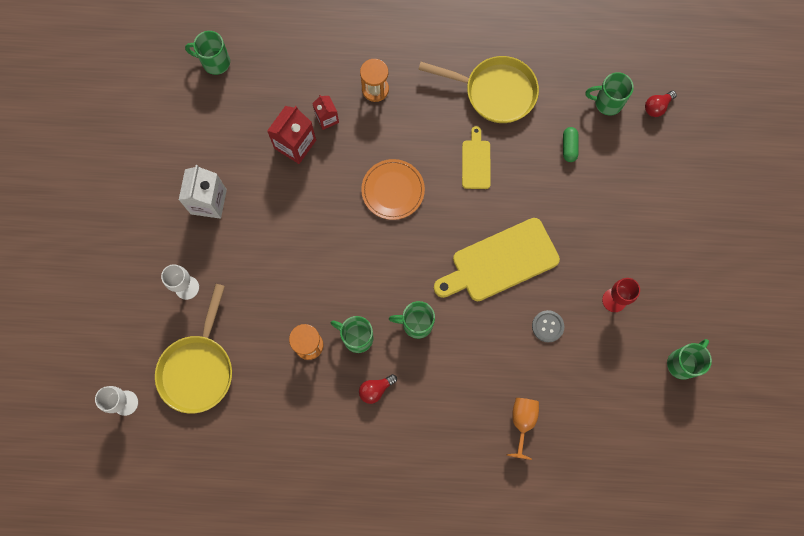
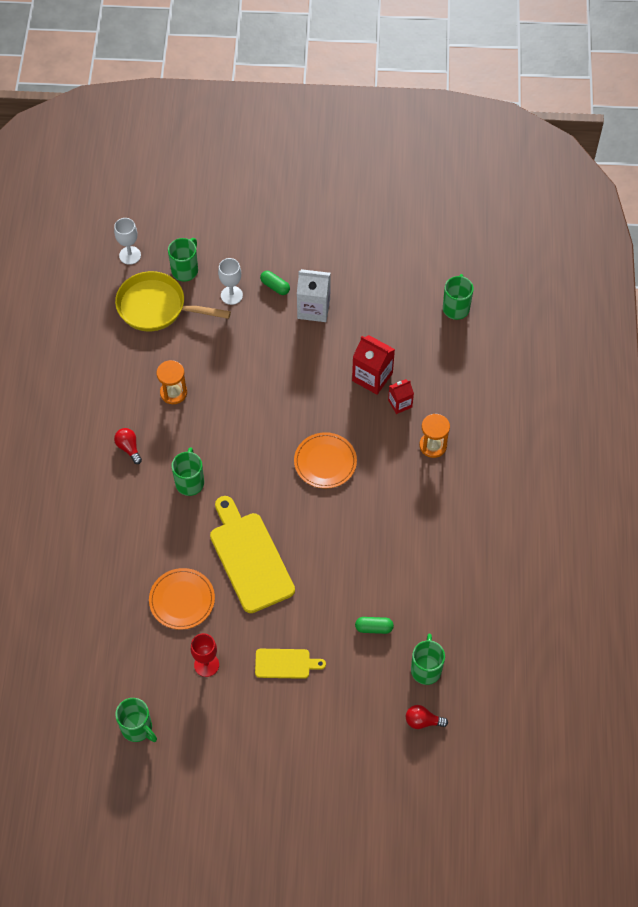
camera: 90 degrees right, 15 degrees down
(178, 242) = (275, 286): none -> green capsule
(357, 337) = (179, 432): green mug -> green mug (185, 270)
(476, 162) = (356, 537): yellow cutting board -> yellow cutting board (285, 663)
(495, 92) = (434, 557): yellow pan -> none
(522, 422) = (89, 574): orange goblet -> none
(547, 326) = (182, 600): grey button -> orange plate
(657, 107) = (422, 721): red light bulb -> red light bulb turned 45 degrees counterclockwise

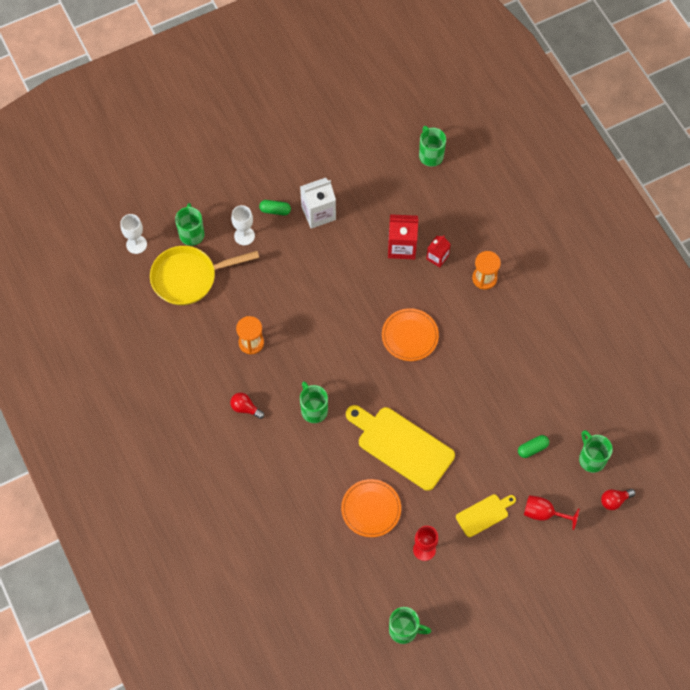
camera: 30 degrees left, 5 degrees up
(344, 694) = (543, 513): none -> red goblet

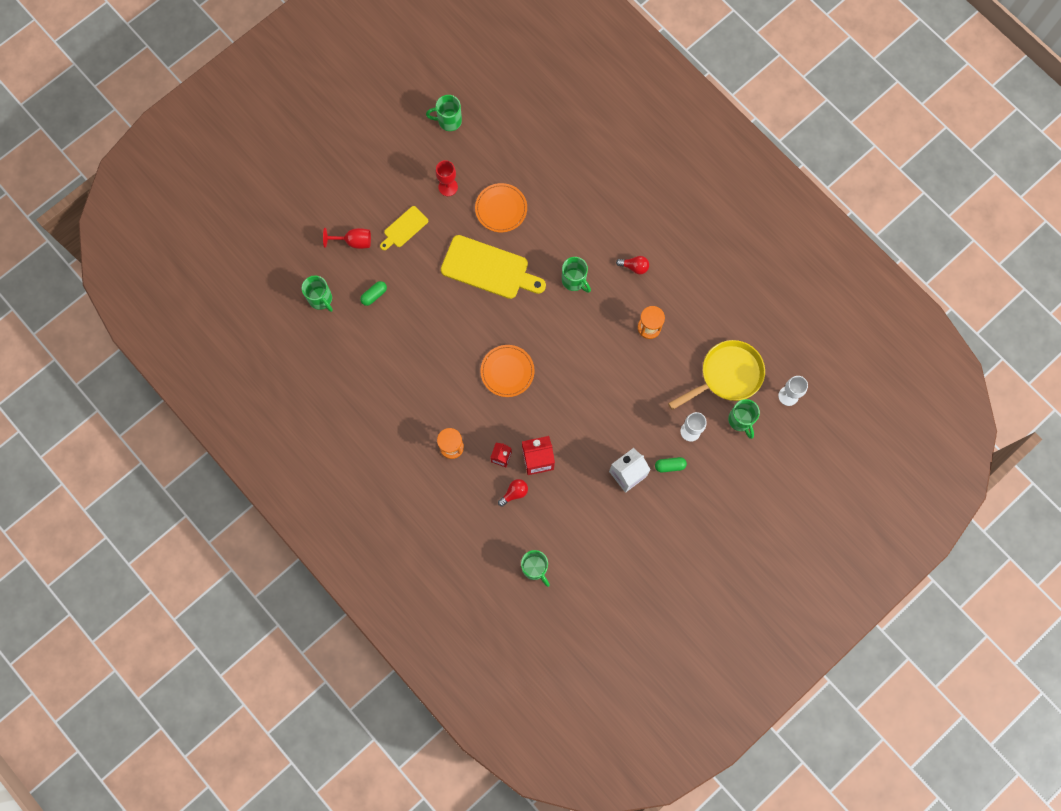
camera: 165 degrees right, 10 degrees up
(614, 500) = (295, 268): red light bulb -> red light bulb (514, 493)

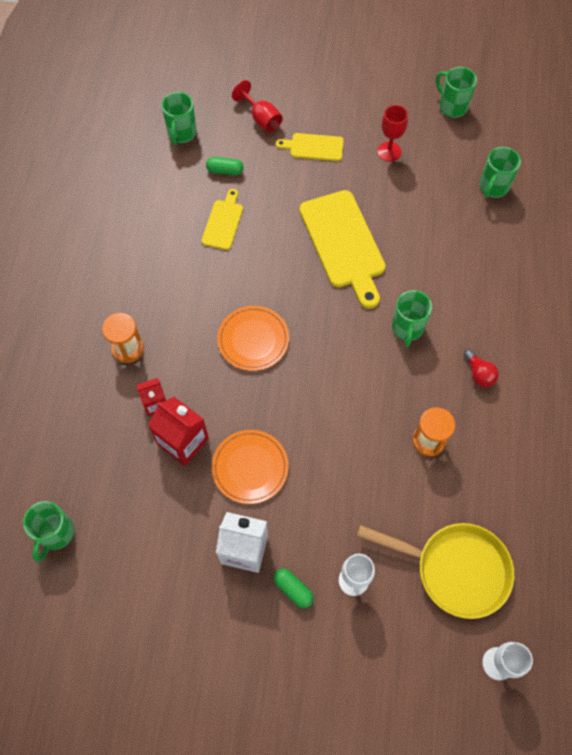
camera: 50 degrees right, 10 degrees down
(411, 326) = (223, 222): none -> yellow cutting board
(501, 209) = (413, 209): orange plate -> orange plate (250, 467)
(514, 493) = (126, 446): red light bulb -> none
(740, 420) = (417, 629): green mug -> green mug (493, 187)

